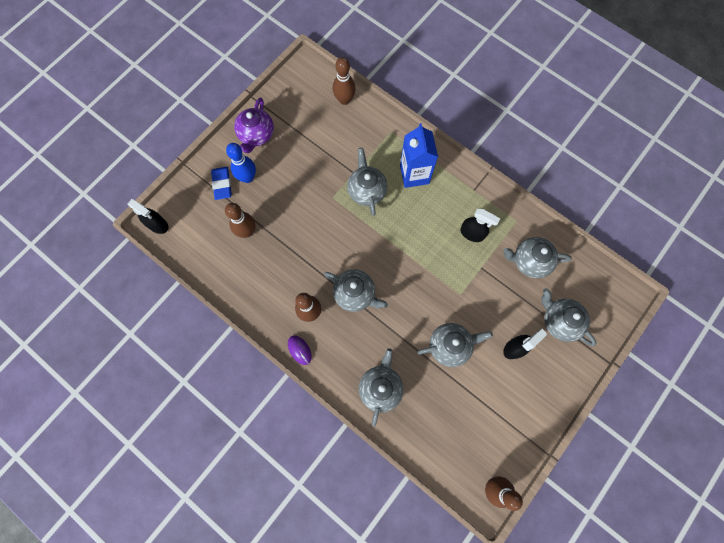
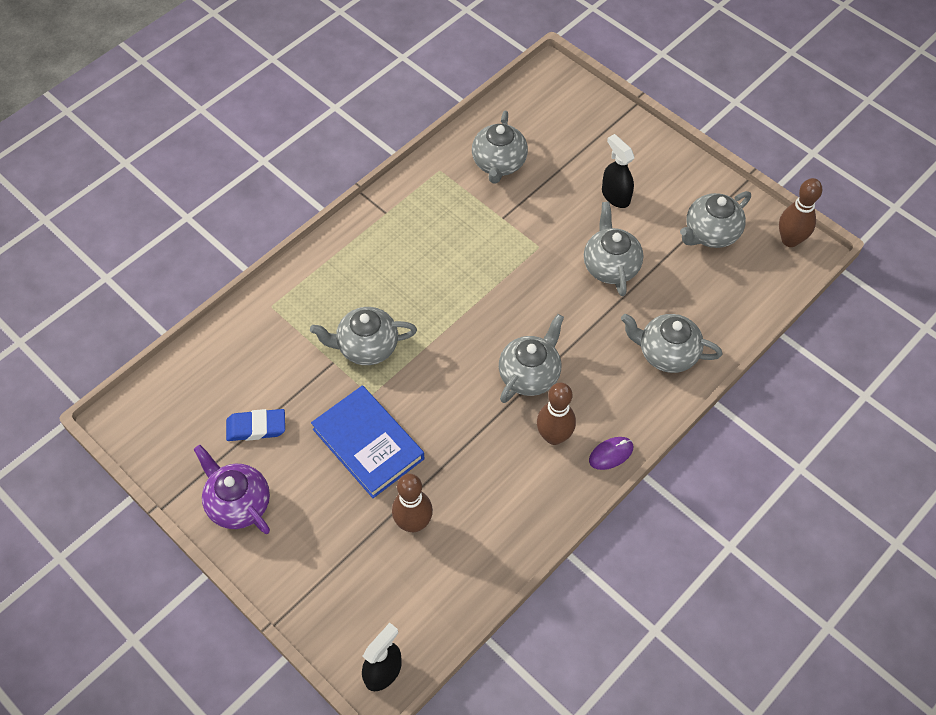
camera: 85 degrees left, 15 degrees down
(222, 184) = (322, 561): blue eraser -> blue eraser (256, 427)
(247, 177) = (316, 519): blue bowling pin -> none
(256, 135) = (238, 503): purple teapot -> purple teapot turned 150 degrees counterclockwise
(298, 200) = (368, 444): none -> blue book
(344, 100) = (200, 366): brown bowling pin -> none
(414, 174) = (349, 282): blue carton -> none
(472, 233) = (452, 222): black spray bottle -> none
(559, 321) = (582, 144): grey teapot -> grey teapot (710, 233)

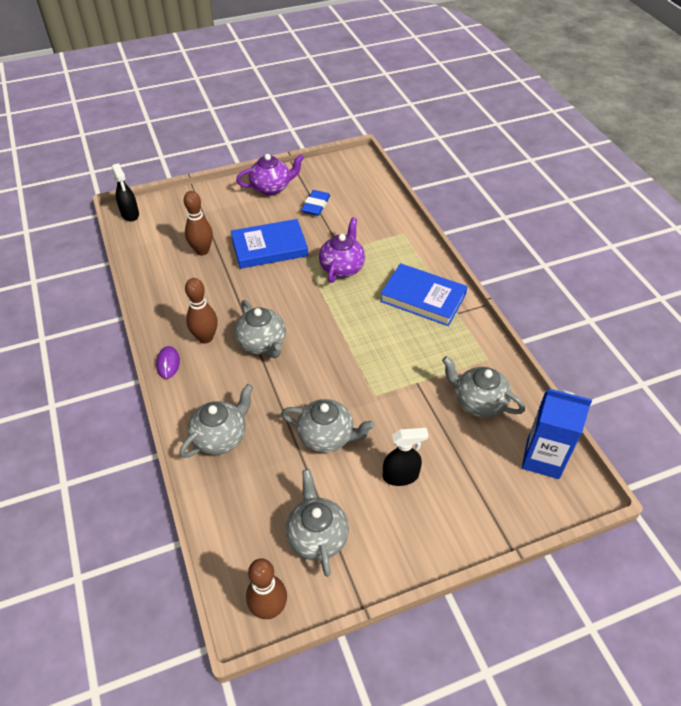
camera: 115 degrees right, 10 degrees down
(366, 347) = (342, 267): grey teapot -> purple teapot
(378, 250) = (423, 298): none -> blue book
(534, 105) = (543, 458): none -> blue carton

